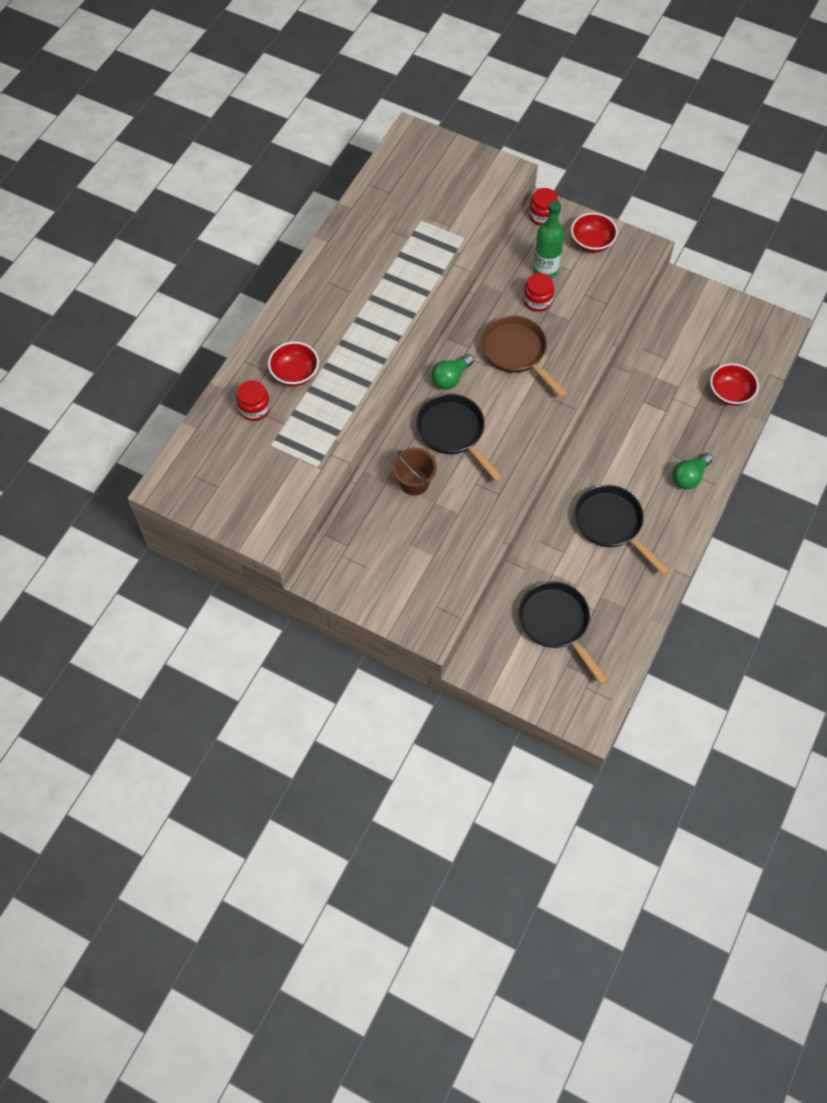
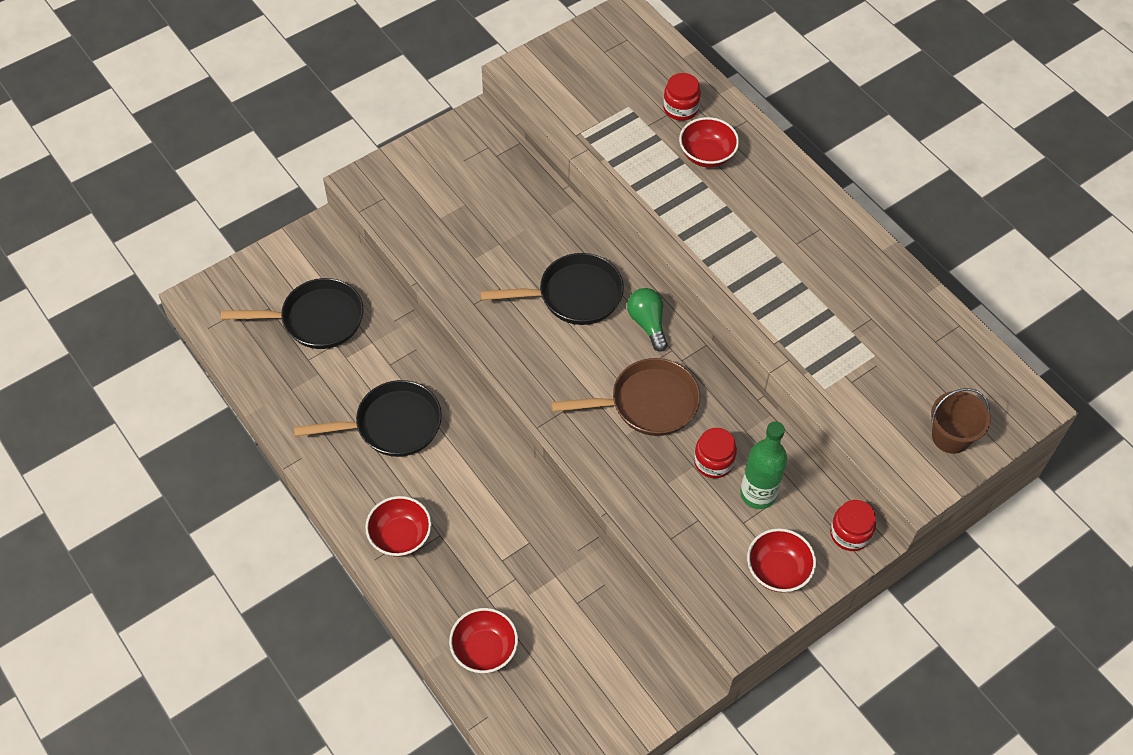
camera: 115 degrees right, 5 degrees down
(414, 482) = (533, 236): brown bucket -> brown bucket (950, 436)
(689, 477) = (400, 536): green light bulb -> red bowl

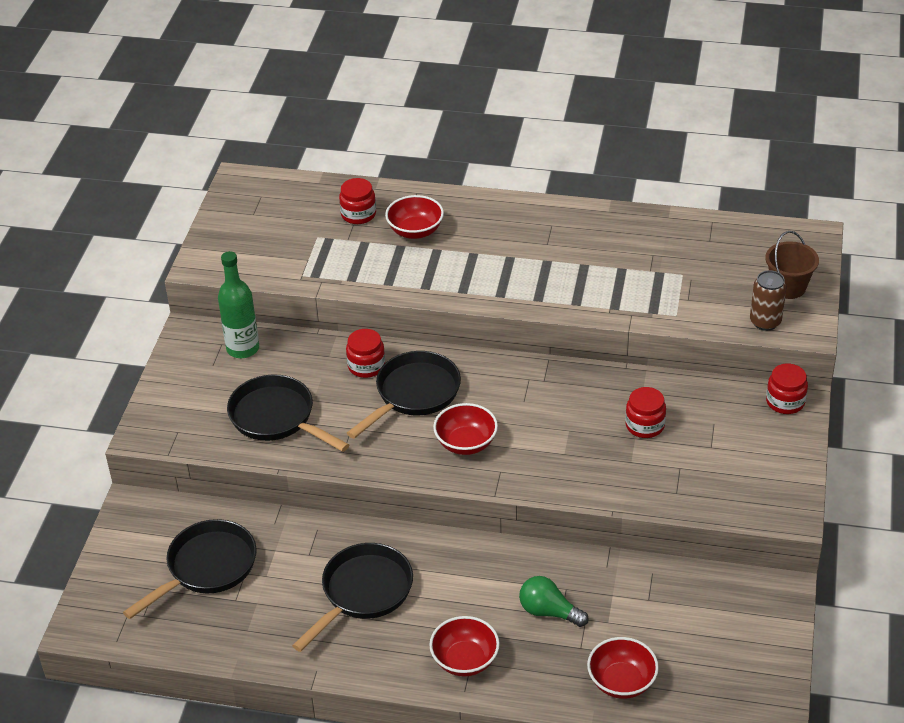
camera: 40 degrees left, 15 degrees down
(459, 239) = (277, 418): none -> black pan
(566, 244) = (366, 366): none -> red jar
(647, 323) = (490, 375): green light bulb -> green light bulb (549, 612)
(647, 403) = (554, 423): brown pan -> none
(758, 494) = (698, 423): green bottle -> green bottle (243, 348)
(777, 570) = (769, 458): red bowl -> red bowl (466, 443)
(891, 453) = (765, 322): none -> brown can

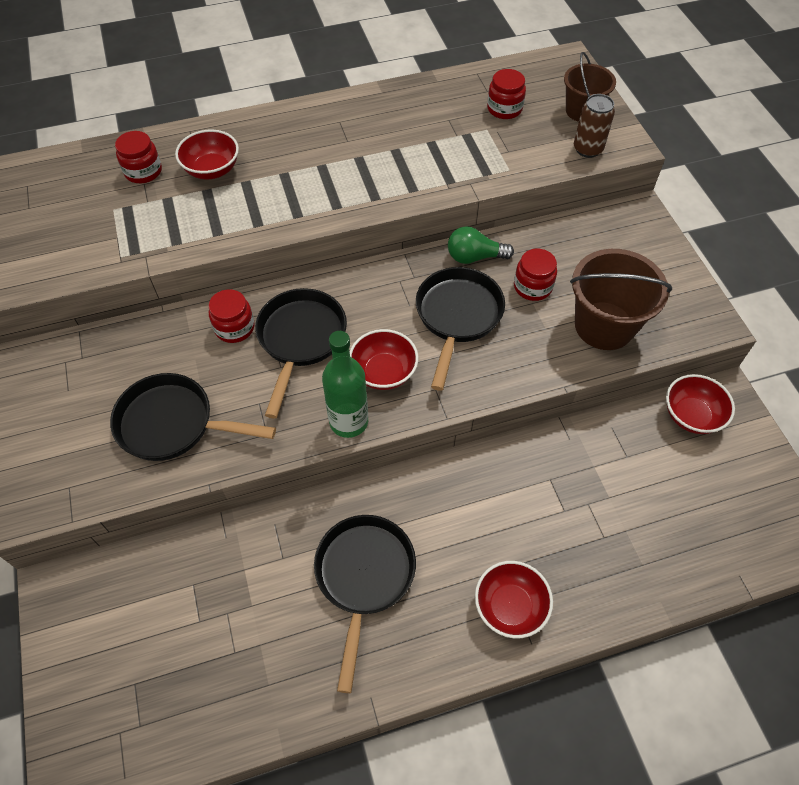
camera: 30 degrees left, 15 degrees up
(207, 568) = (181, 627): black pan -> black pan (457, 317)
(243, 348) = (92, 358): green bottle -> green bottle (348, 421)
(549, 612) = (551, 512): green light bulb -> green light bulb (474, 257)
(621, 682) = (664, 557): red bowl -> red bowl (691, 415)
(686, 479) = (604, 326): none -> brown bucket
(785, 402) = (630, 218): red jar -> red jar (504, 109)

